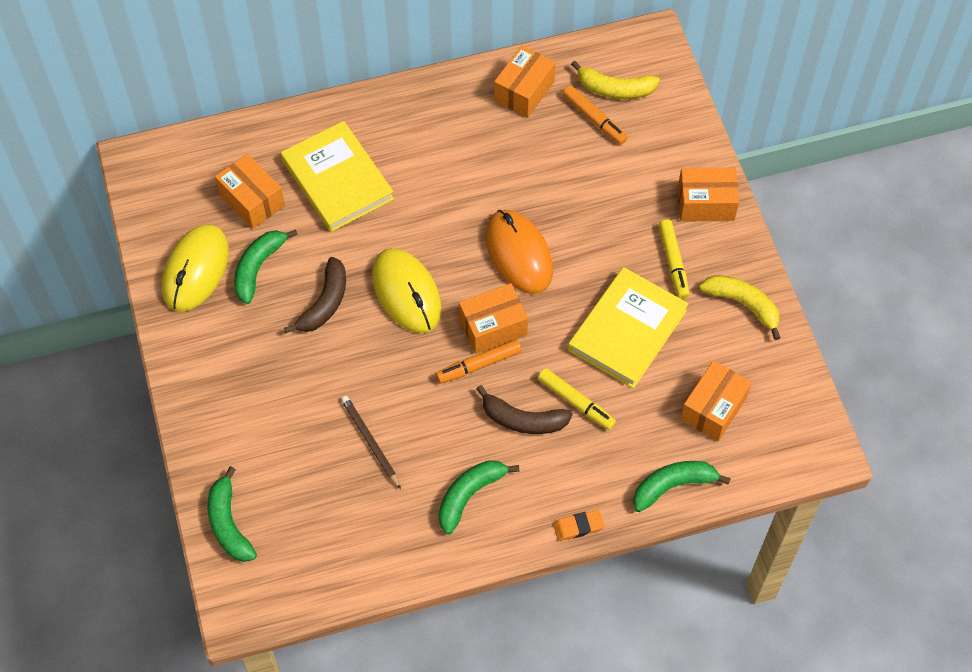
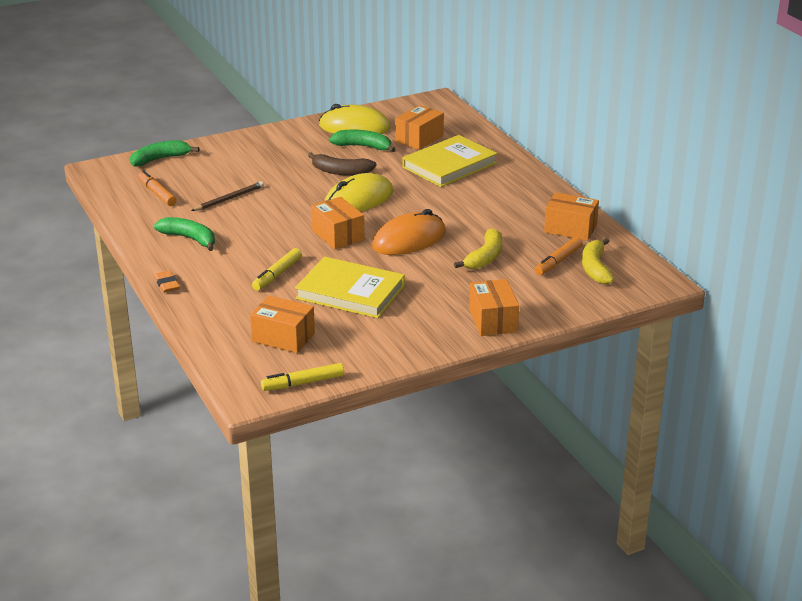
camera: 80 degrees right, 30 degrees down
(478, 365) = (302, 232): orange marker -> orange marker (157, 193)
(523, 420) = (257, 254): brown banana -> none
(673, 262) = (425, 308): yellow marker -> yellow marker (303, 383)
(673, 486) = (207, 323): green banana -> none
(743, 304) = (392, 346): yellow banana -> yellow banana (485, 257)

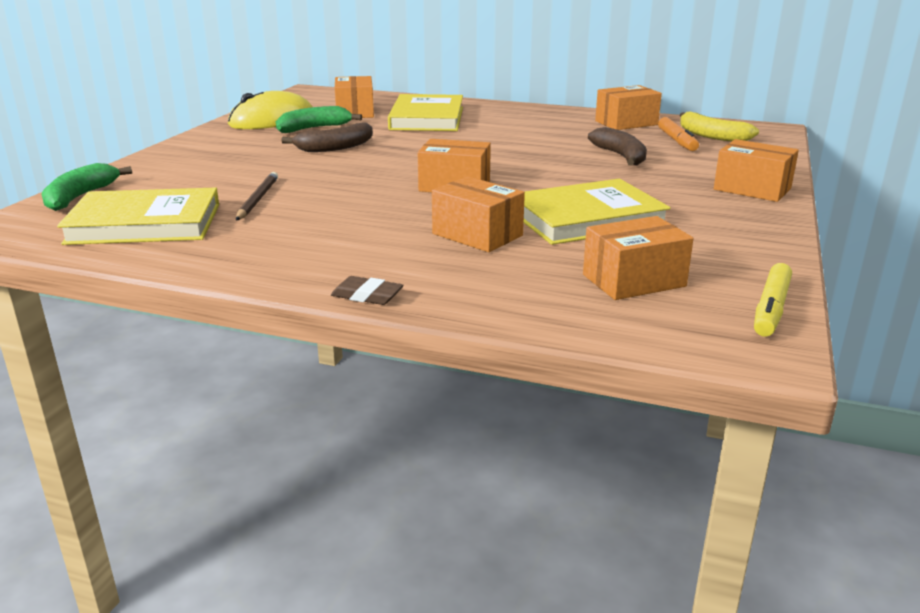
camera: 45 degrees left, 5 degrees down
(157, 193) = (145, 224): orange marker -> yellow book
(167, 284) = (367, 295): orange eraser -> brown eraser
(190, 239) = (291, 245): green banana -> none
(277, 275) = (477, 234): yellow marker -> orange box
(358, 199) = (405, 158): yellow mouse -> none
(409, 240) = (528, 167): orange mouse -> none
(485, 257) = (621, 156): yellow banana -> brown banana

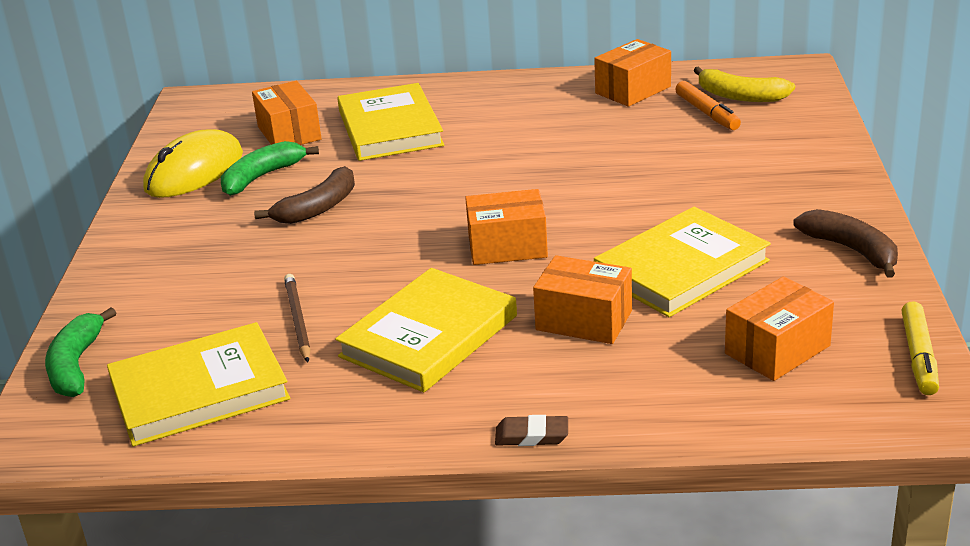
camera: 15 degrees left, 5 degrees up
(344, 223) = (429, 336): none -> yellow book
(621, 156) = (660, 155): brown banana -> brown banana (852, 250)
(752, 189) = (825, 182): orange box -> none

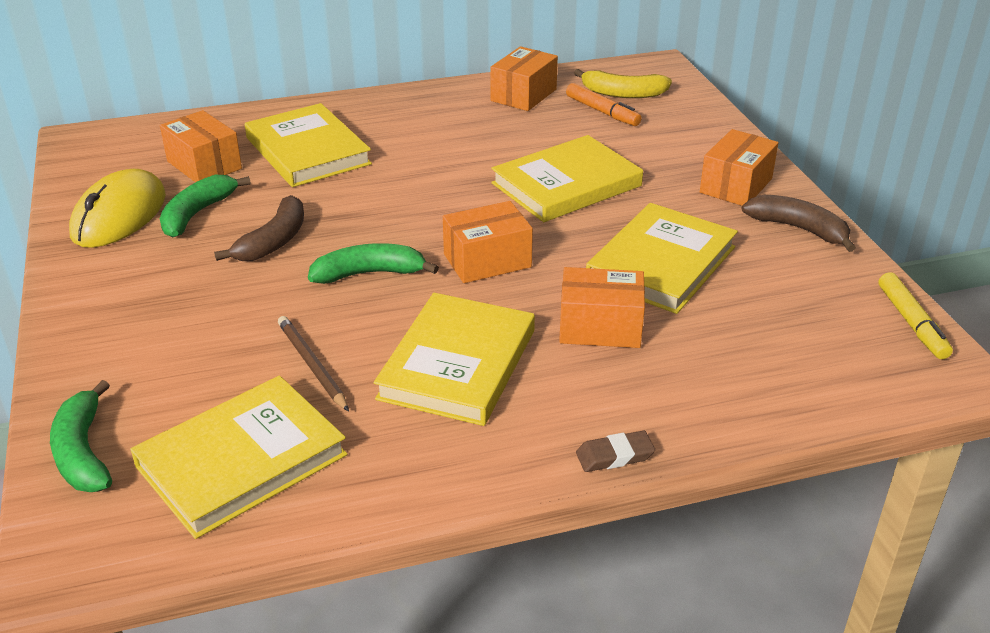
camera: 20 degrees left, 5 degrees up
(390, 246) = (369, 273): none -> green banana
(627, 182) = (566, 184): none -> yellow book
(777, 350) = (790, 333): orange box -> orange box (736, 185)

